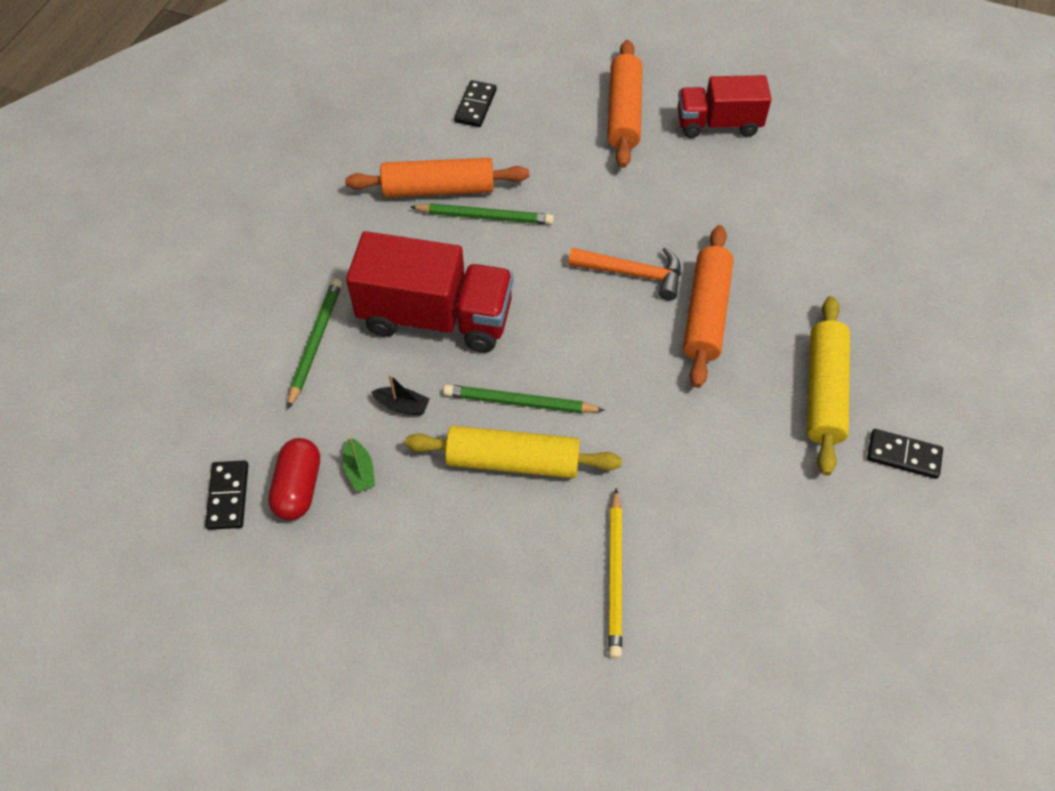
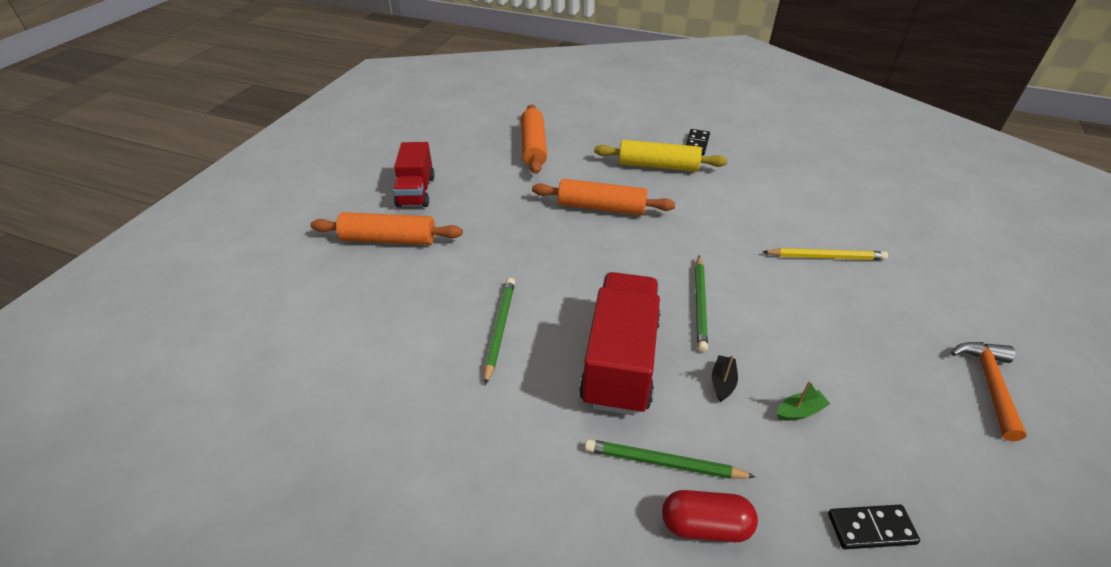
camera: 90 degrees left, 15 degrees down
(298, 487) = (835, 461): red capsule -> red capsule (705, 525)
(439, 189) = (459, 365): orange rolling pin -> orange rolling pin (533, 147)
(475, 106) = (347, 339): black domino -> none
(513, 461) = (755, 308): yellow rolling pin -> none
(633, 273) = (566, 240): orange hammer -> orange hammer (989, 384)

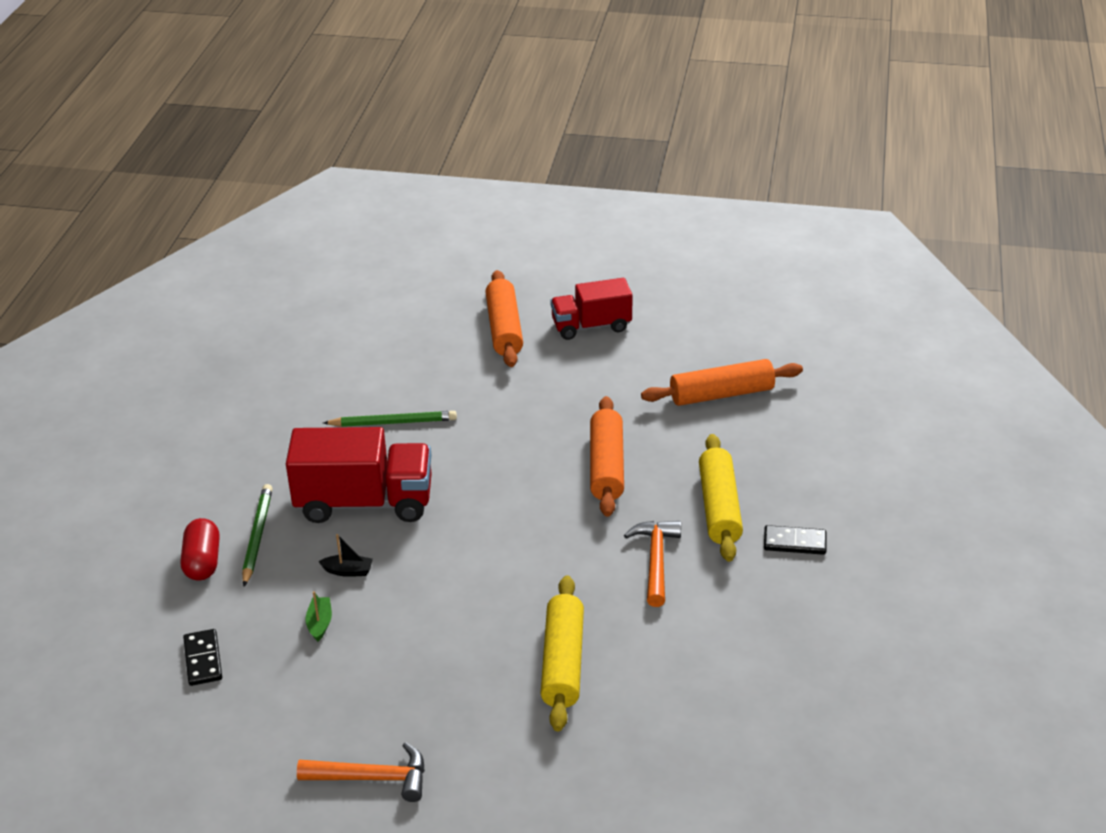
camera: 80 degrees right, 5 degrees down
(700, 304) = (454, 553): green pencil -> none
(712, 200) = (655, 560): none -> orange hammer
(799, 411) = (320, 623): green boat -> green boat turned 150 degrees counterclockwise
(825, 257) = (563, 662): yellow pencil -> yellow rolling pin

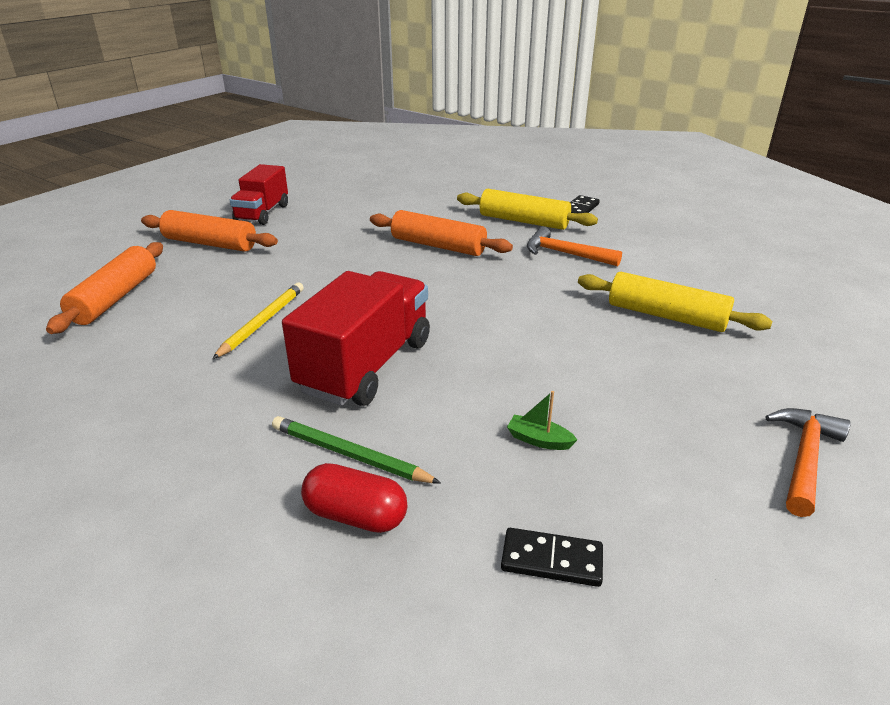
camera: 65 degrees left, 5 degrees down
(348, 571) = (466, 401): black boat -> none
(393, 422) = (262, 322): green pencil -> yellow pencil
(721, 394) = (403, 194): orange rolling pin -> orange rolling pin (115, 298)

